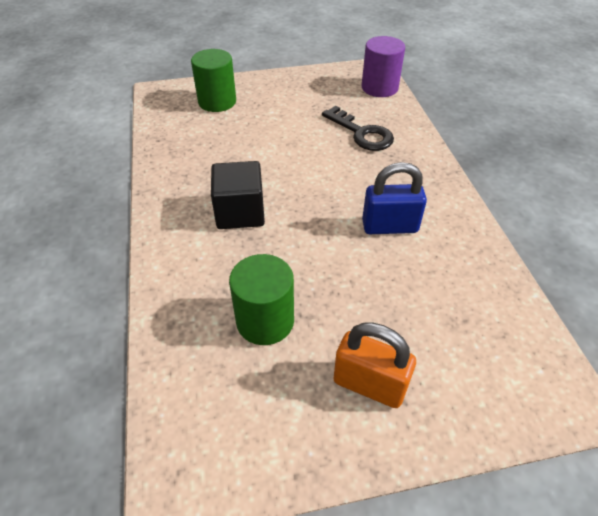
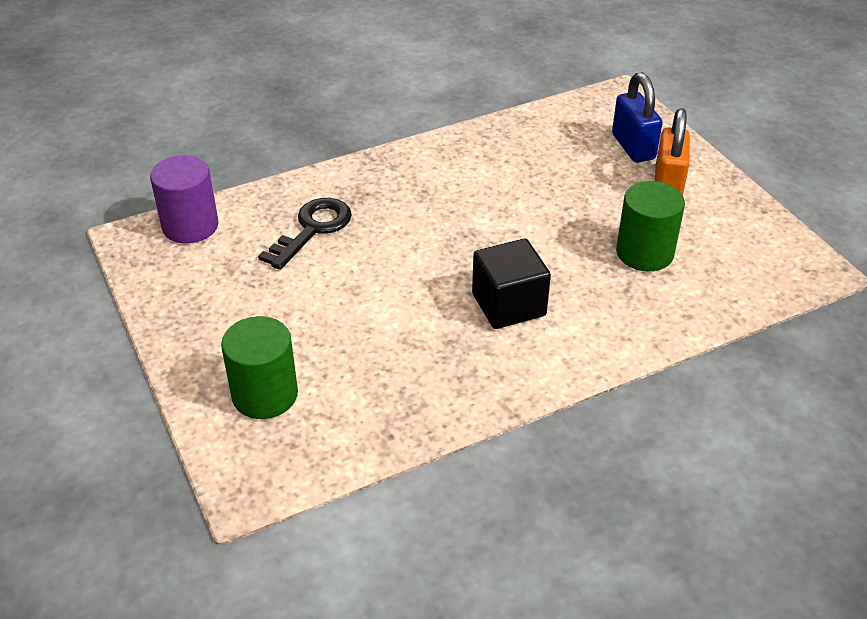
camera: 105 degrees left, 5 degrees down
(389, 226) = (479, 191): blue padlock -> blue padlock (633, 147)

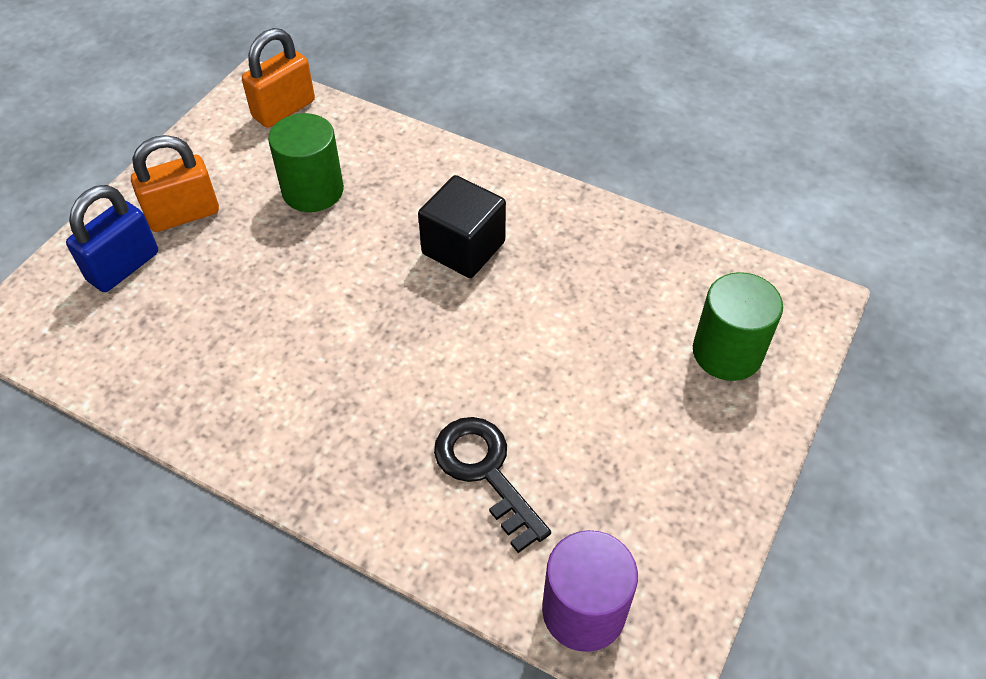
camera: 125 degrees left, 10 degrees up
(312, 229) = (485, 472): black key -> black key turned 60 degrees clockwise
(768, 274) = (284, 109): none -> orange padlock

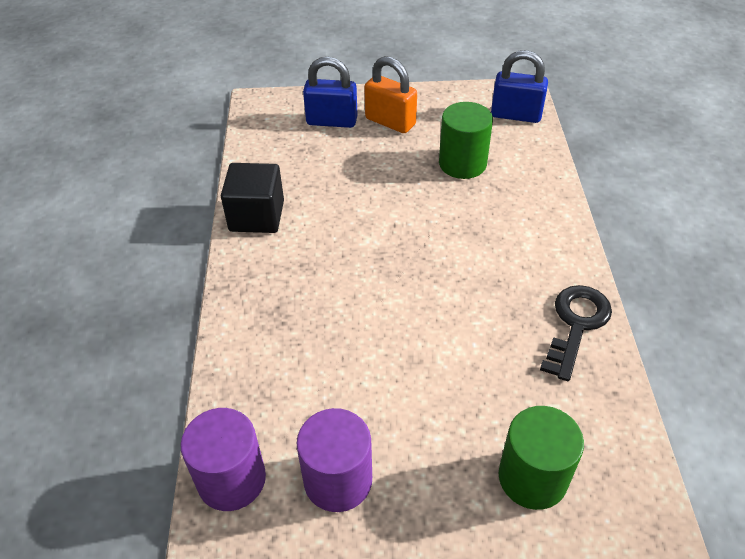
camera: 60 degrees right, 5 degrees down
(284, 109) = (516, 115): orange padlock -> blue padlock
(463, 248) = (485, 261): black cube -> black cube (256, 216)
(485, 472) = (306, 367): black key -> black key (576, 325)
(642, 509) = (338, 480): none -> purple cylinder

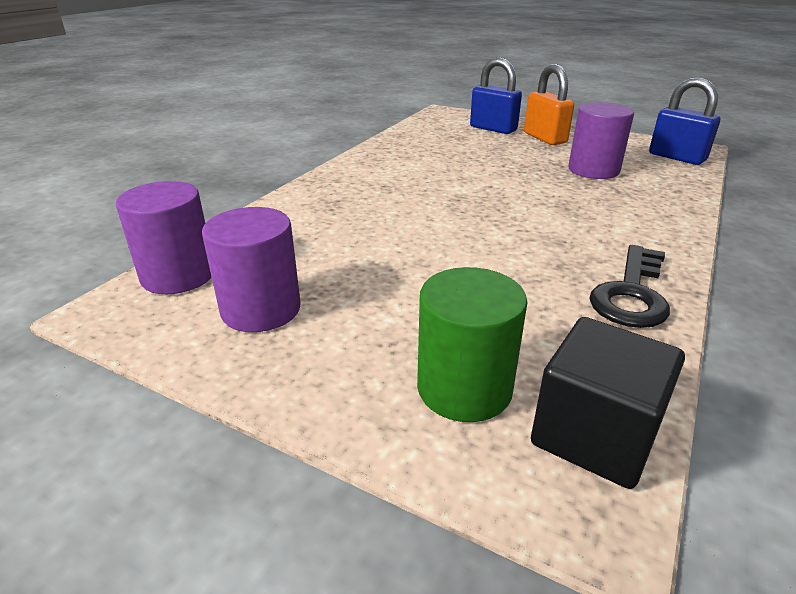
camera: 30 degrees right, 15 degrees down
(256, 216) = (378, 156): black cube -> black cube (594, 435)
(462, 163) = (593, 170): green cylinder -> purple cylinder
(576, 325) = (631, 293): black key -> black key turned 150 degrees clockwise

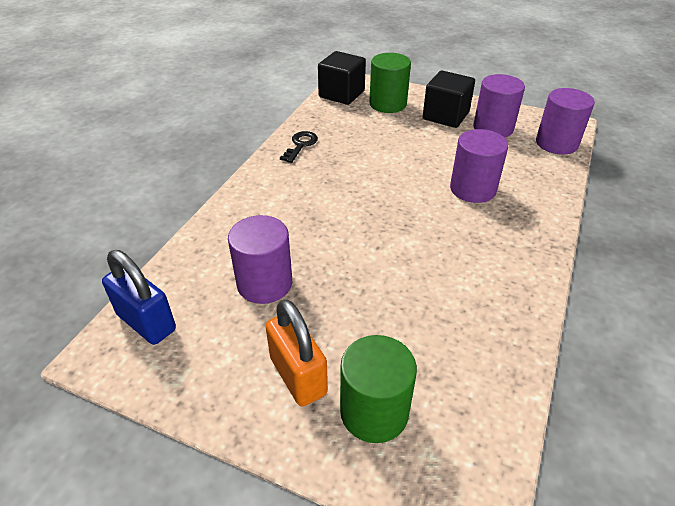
camera: 175 degrees right, 10 degrees up
(338, 343) = (445, 116): none -> black cube
(363, 224) = (473, 189): none -> purple cylinder
(493, 129) = (374, 412): blue padlock -> green cylinder
(631, 293) = (300, 145): black key -> black key, size x0.65

